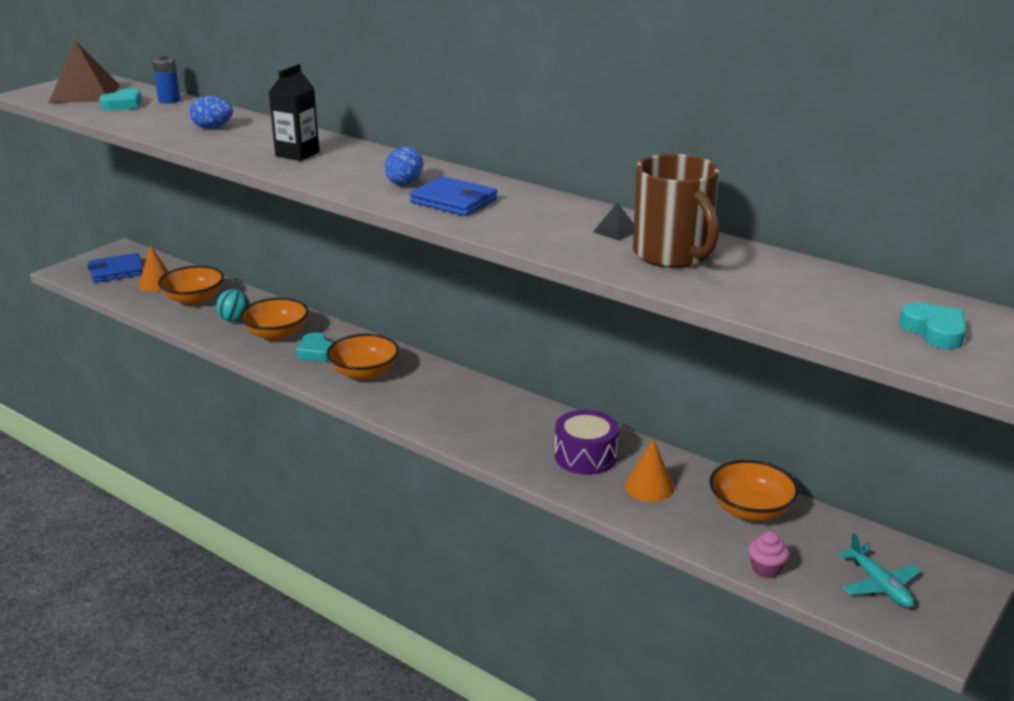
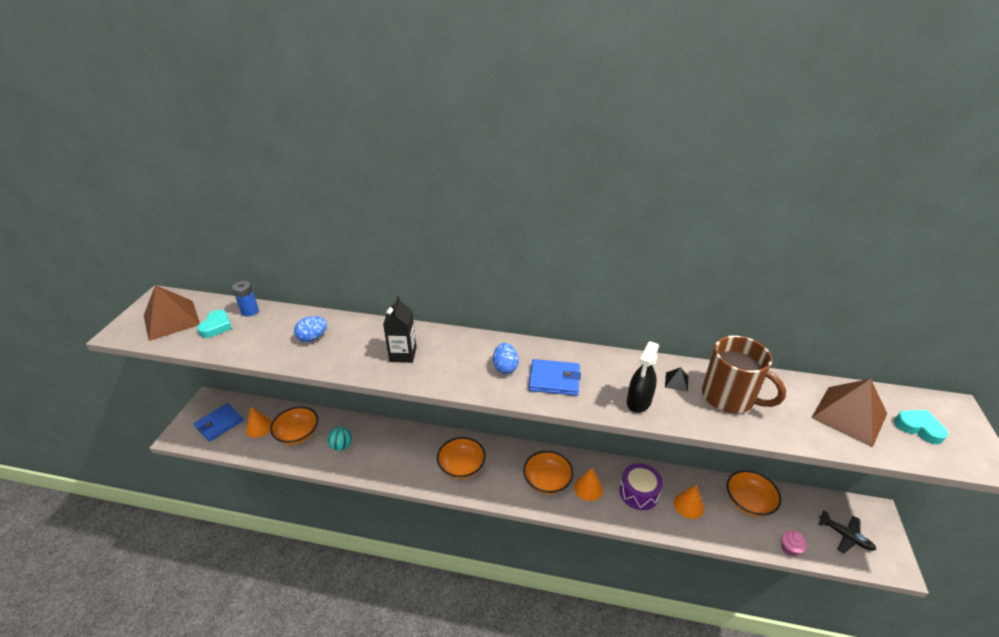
camera: 25 degrees left, 10 degrees up
(276, 333) = (379, 449): orange bowl -> orange bowl (547, 481)
(316, 352) = (418, 458): turquoise heart -> none
(516, 433) = (588, 488): none -> orange cone
(540, 235) = (638, 401): none -> black spray bottle
(835, 301) = (849, 415): none -> brown pyramid
(879, 585) = (845, 536): turquoise plane -> black plane

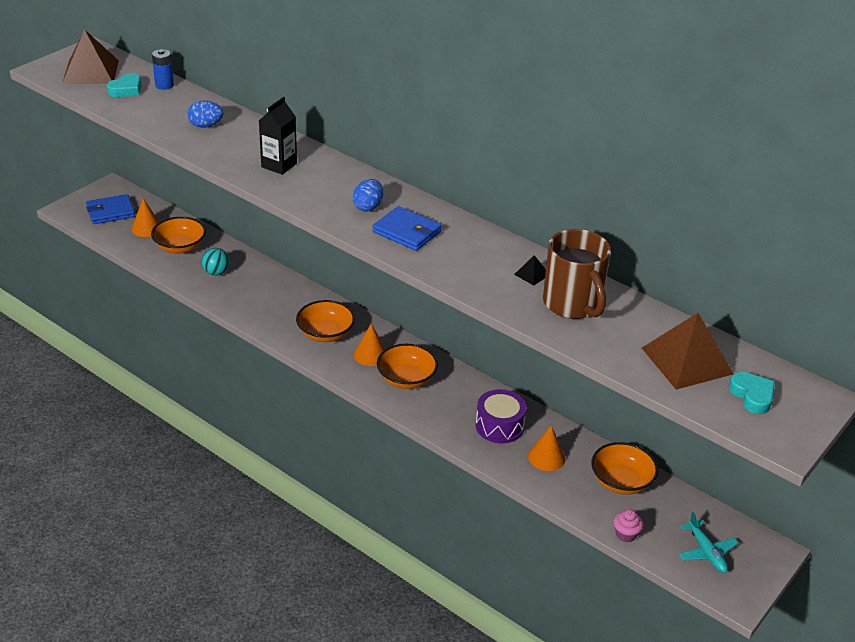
camera: 25 degrees right, 0 degrees up
(588, 488) = (446, 401): orange cone -> orange cone (370, 354)
(638, 401) = (473, 276): black spray bottle -> none
(845, 536) = (706, 552): black plane -> turquoise plane

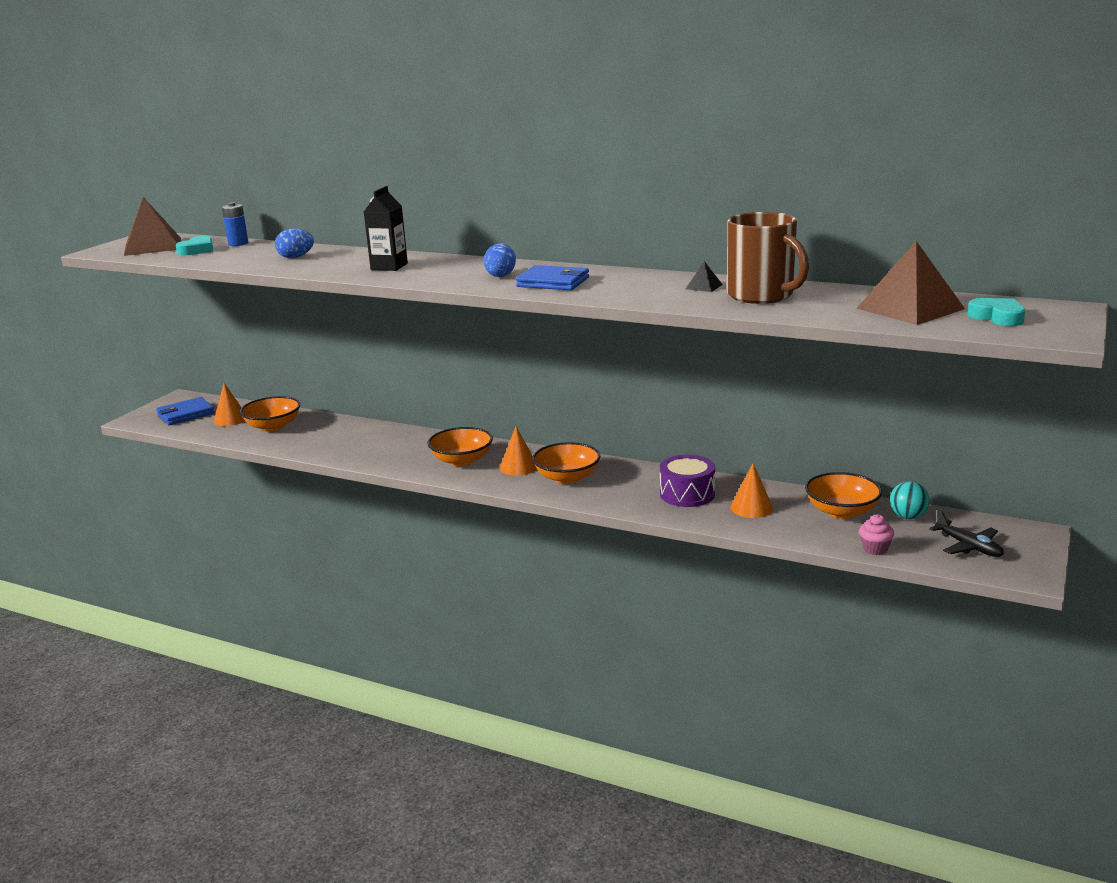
camera: 10 degrees left, 15 degrees down
(216, 272) = (321, 437): turquoise ball -> turquoise ball (907, 517)
(706, 552) = (968, 547): turquoise plane -> black plane

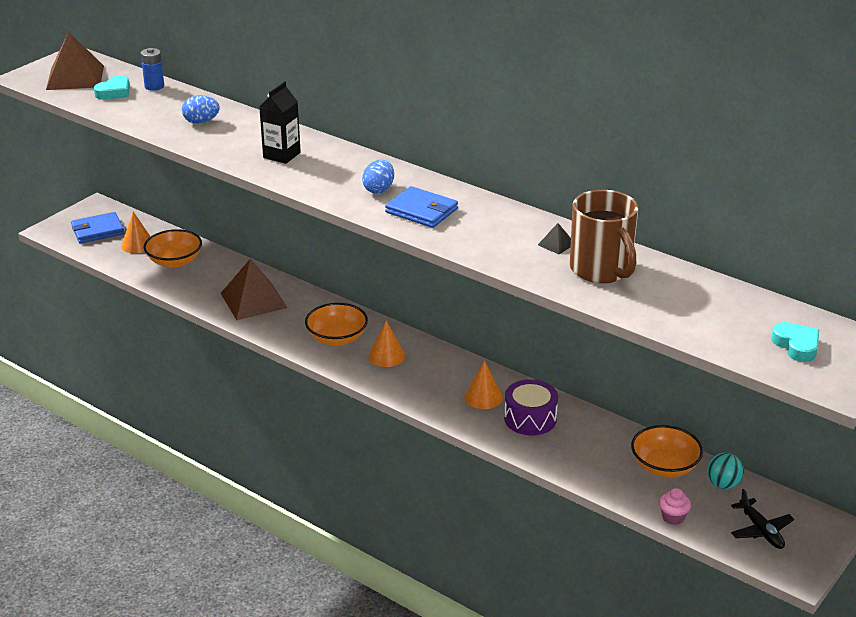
camera: 10 degrees right, 10 degrees up
(567, 477) = (427, 378): orange bowl -> none
(751, 508) = (582, 446): orange cone -> orange cone (483, 397)
(910, 308) = (725, 316): brown pyramid -> brown pyramid (254, 300)

